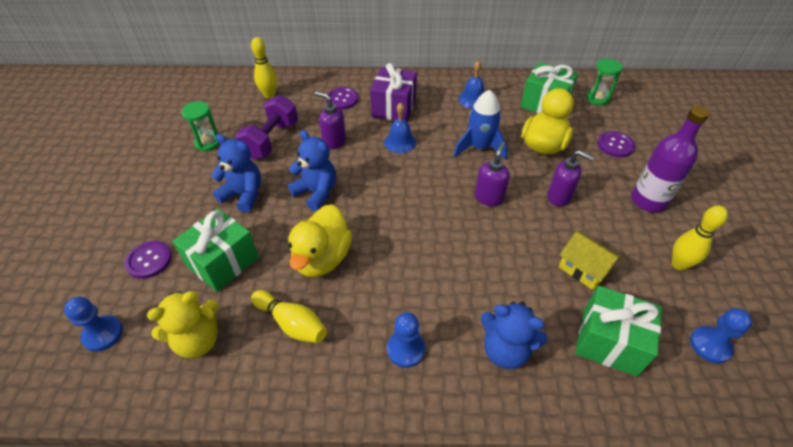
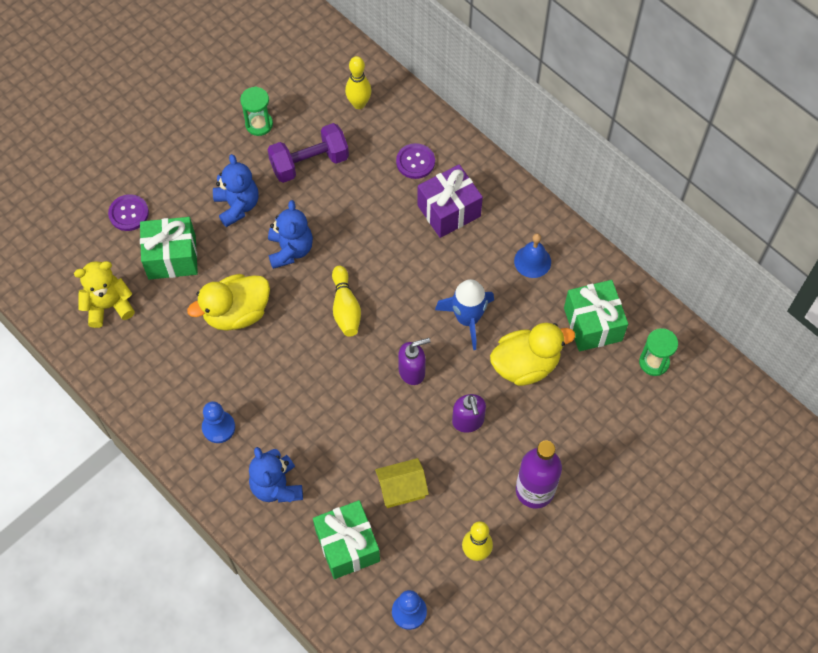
camera: 45 degrees right, 15 degrees up
(103, 334) = (61, 251): blue pawn -> none
(198, 340) = (108, 306): yellow teddy bear -> yellow teddy bear turned 150 degrees clockwise
(292, 323) = (171, 345): yellow bowling pin -> yellow bowling pin (345, 308)
(334, 142) = (356, 207): purple soap dispenser -> none
(400, 142) = (409, 255): blue bell -> none
(583, 269) = (401, 489): yellow house -> yellow house turned 75 degrees clockwise
(615, 145) = (590, 421): purple button -> none

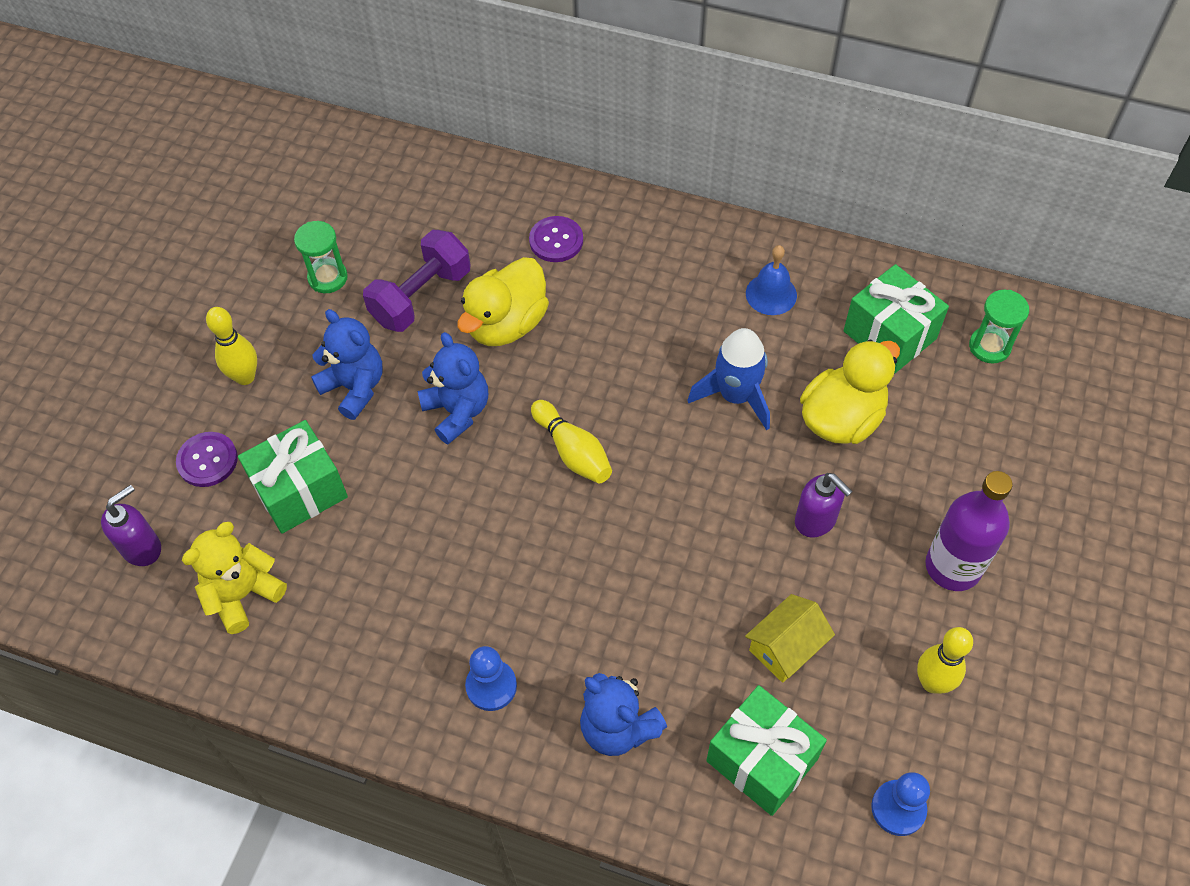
camera: 25 degrees left, 5 degrees down
(236, 313) = (430, 523): yellow duck -> yellow duck (506, 324)
(359, 104) = (444, 203): yellow bowling pin -> yellow bowling pin (245, 377)
(412, 371) = (707, 491): purple soap dispenser -> purple soap dispenser (142, 548)
(449, 211) = (632, 279): purple gift -> none

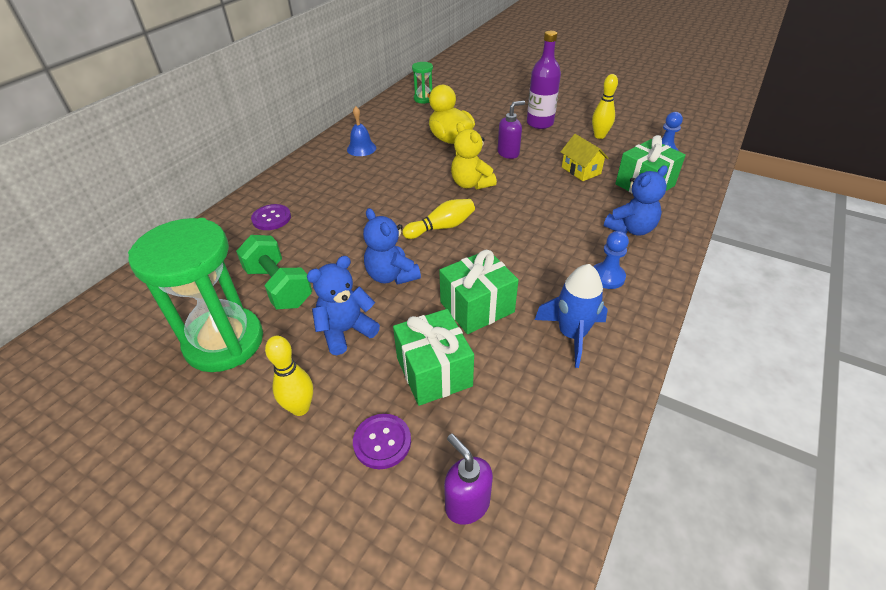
camera: 80 degrees left, 15 degrees down
(243, 594) = (527, 417): yellow teddy bear -> yellow teddy bear (471, 184)
(328, 278) = (224, 342): green hourglass -> green hourglass, size x2.18
(421, 296) = (279, 287): purple dumbbell -> green dumbbell
(457, 411) = (391, 276): blue teddy bear -> blue teddy bear turned 105 degrees counterclockwise
(506, 324) = (328, 246): yellow duck -> none
(736, 396) = (424, 167): blue rocket -> blue rocket (572, 335)
(889, 335) = (405, 120): green gift -> green gift (477, 307)

